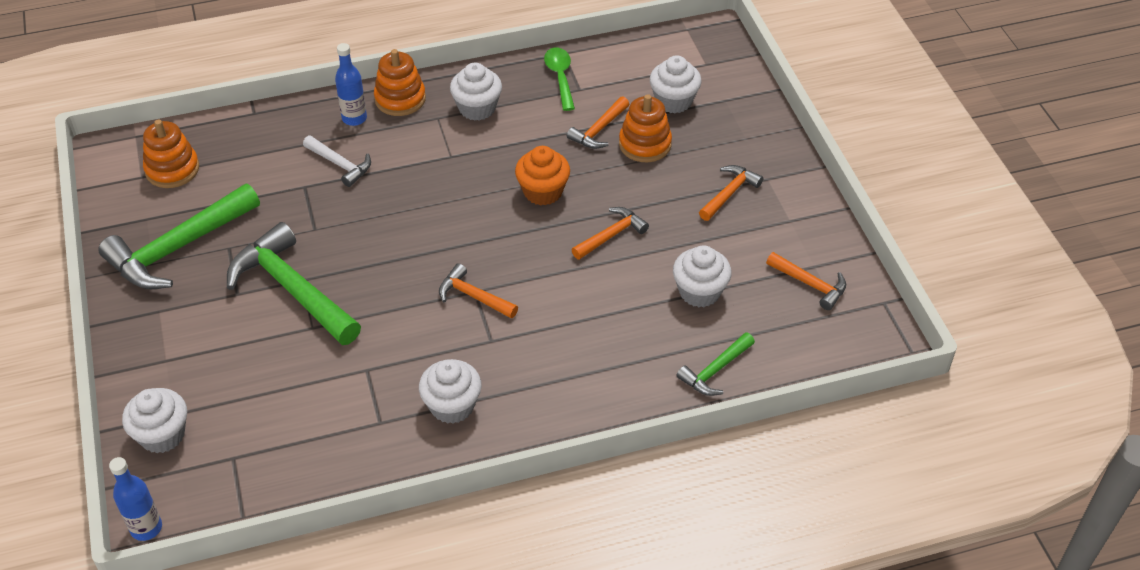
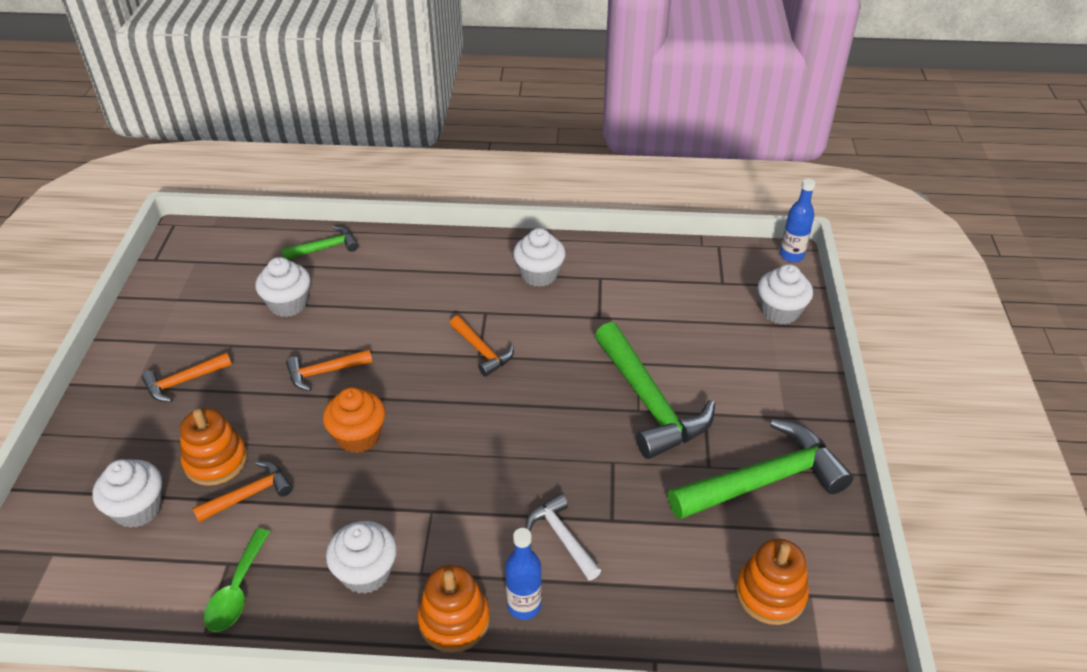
camera: 160 degrees left, 5 degrees down
(810, 284) = (195, 286): orange hammer -> none

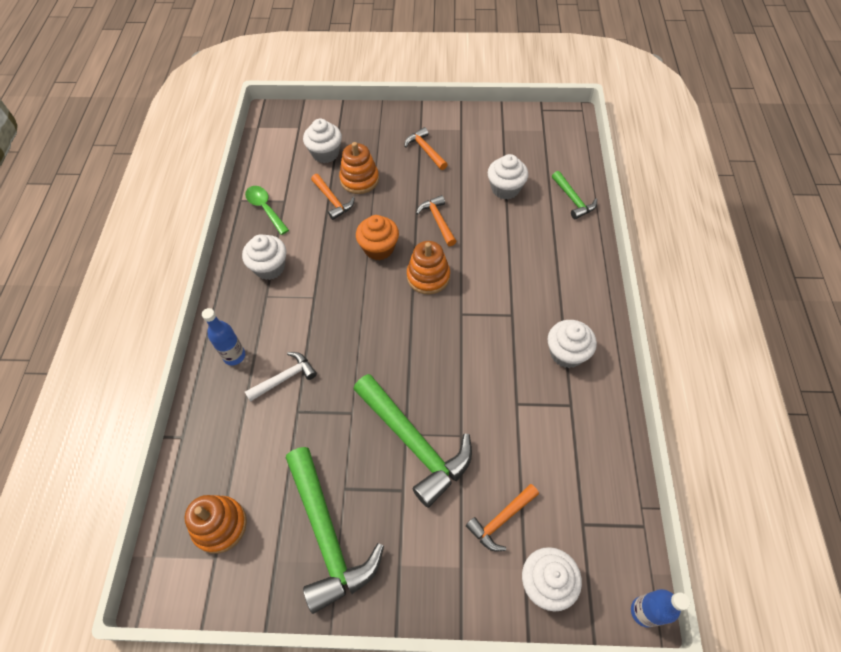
camera: 90 degrees right, 15 degrees up
(237, 590) = (265, 208): green spoon -> green spoon turned 45 degrees clockwise
(454, 620) = (229, 317): orange stacking toy -> orange stacking toy (428, 276)
(482, 351) = (466, 316): orange hammer -> orange hammer (501, 520)
(649, 402) = (414, 443): green hammer -> green hammer turned 105 degrees counterclockwise

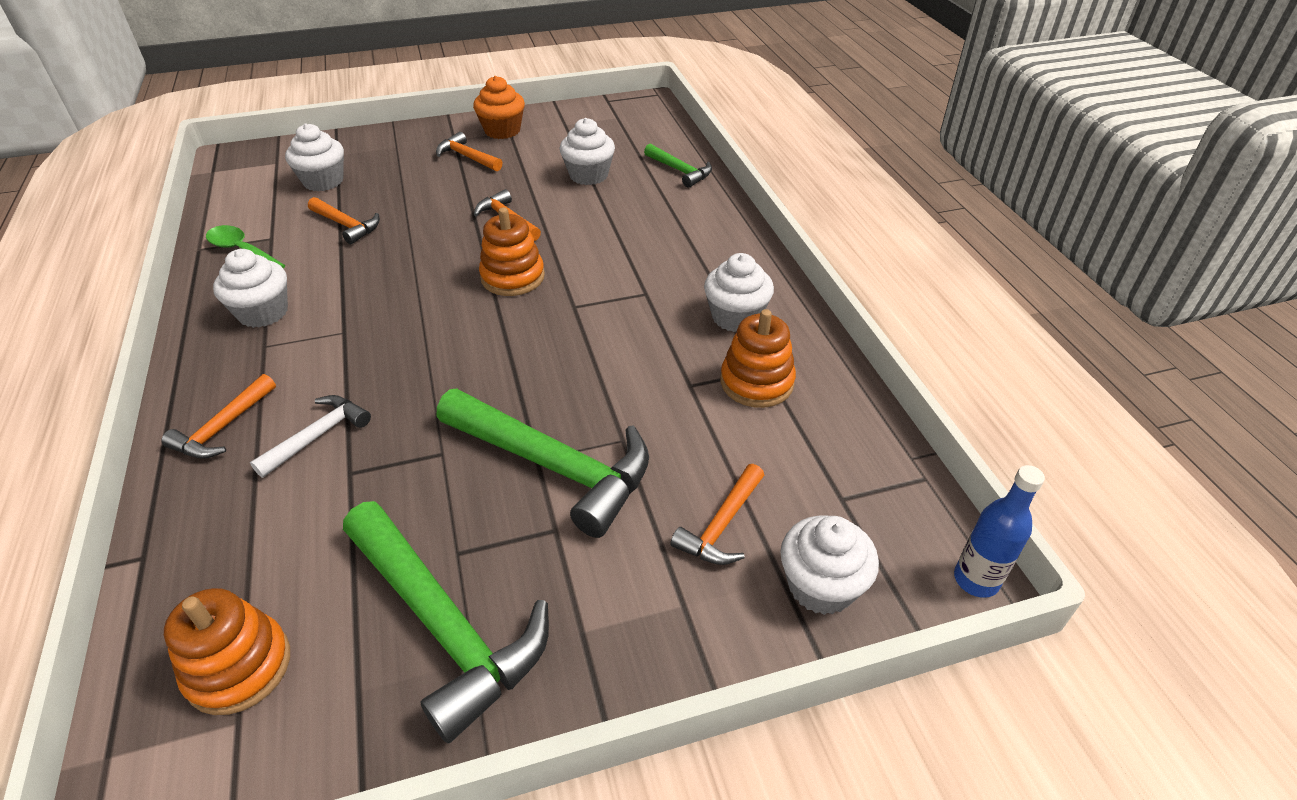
camera: 20 degrees left, 15 degrees down
(234, 356) = (223, 428): blue bottle -> orange hammer
(359, 180) = (381, 198): orange stacking toy -> orange stacking toy (756, 382)
(379, 248) = (430, 261): orange cupcake -> orange cupcake (502, 131)

